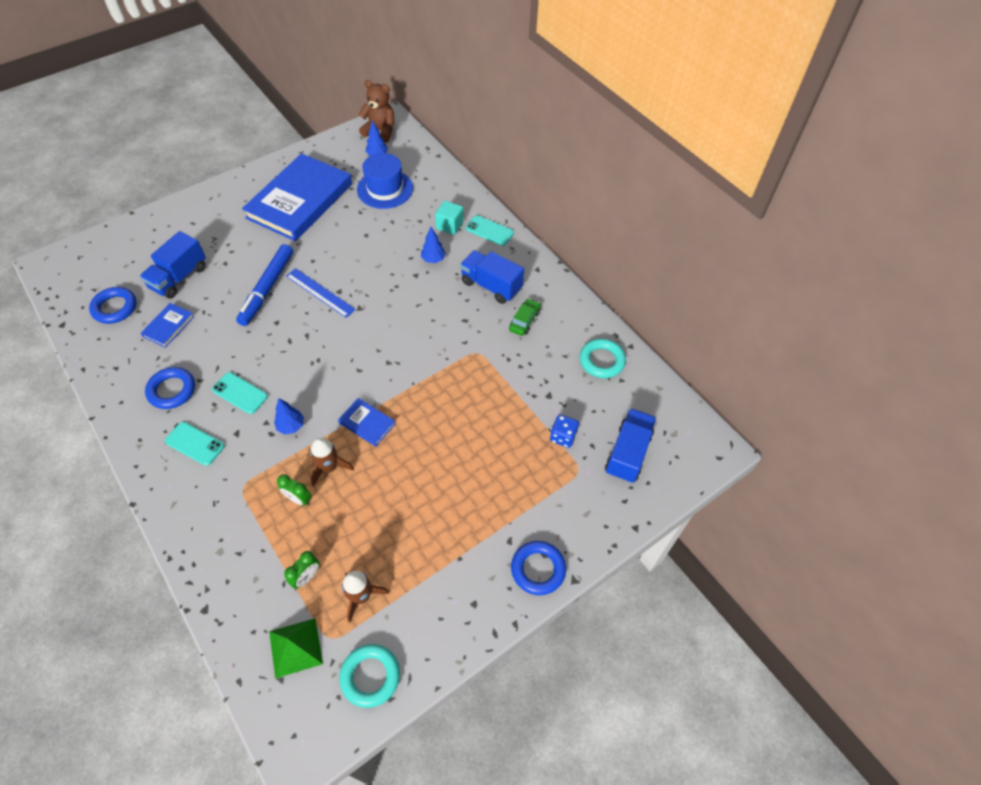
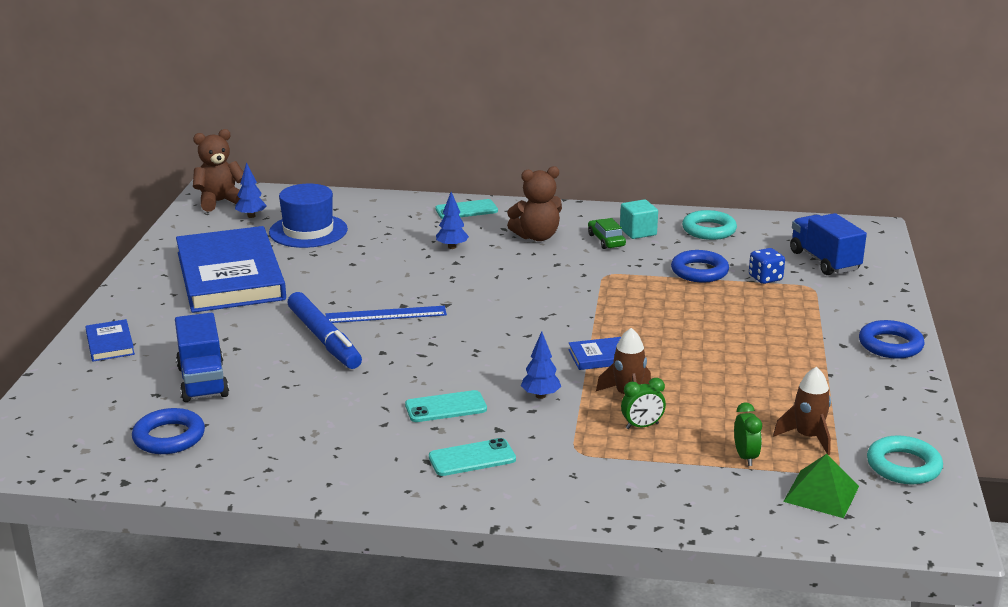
camera: 45 degrees left, 30 degrees down
(168, 326) = (267, 414): blue book -> blue book (110, 343)
(172, 390) = (369, 445): blue ring -> blue ring (699, 271)
(449, 225) = (423, 223): turquoise cube -> turquoise cube (638, 232)
(491, 286) = (537, 237): blue truck -> brown teddy bear

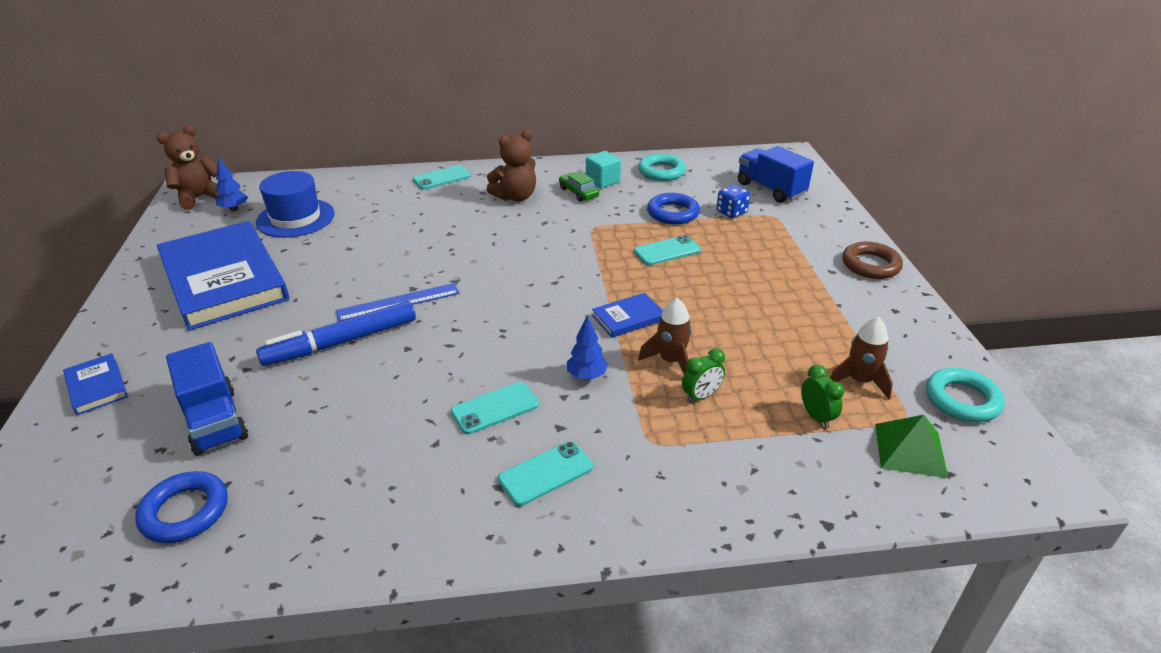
camera: 15 degrees left, 10 degrees up
(324, 339) = (341, 342): blue marker -> blue marker turned 105 degrees clockwise
(452, 247) = (441, 217): blue tree -> none
(674, 305) = (667, 251): none -> turquoise phone
(890, 345) = (870, 265): blue ring -> brown ring

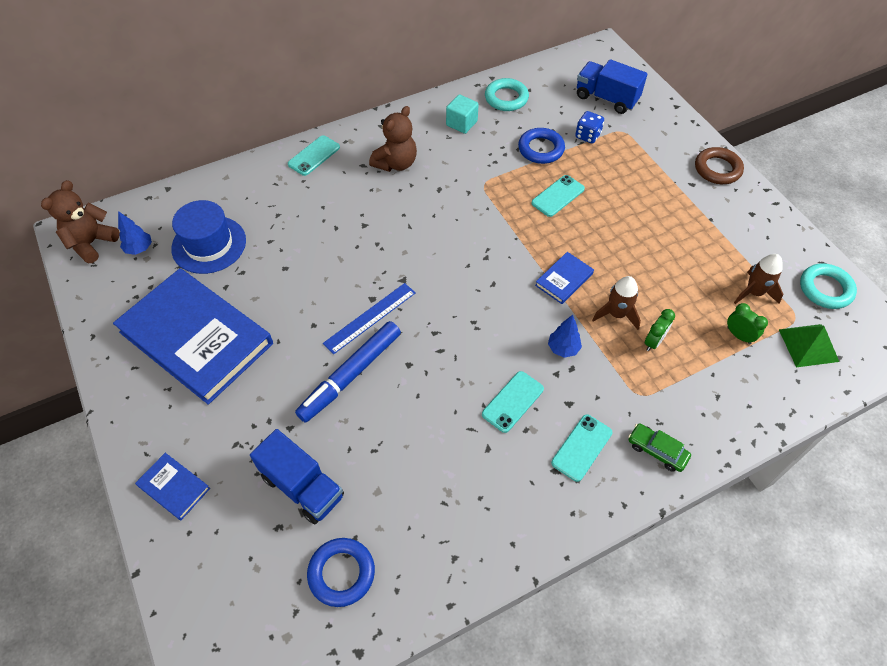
camera: 20 degrees left, 20 degrees up
(578, 192) = (448, 144): green car -> green car (657, 450)

